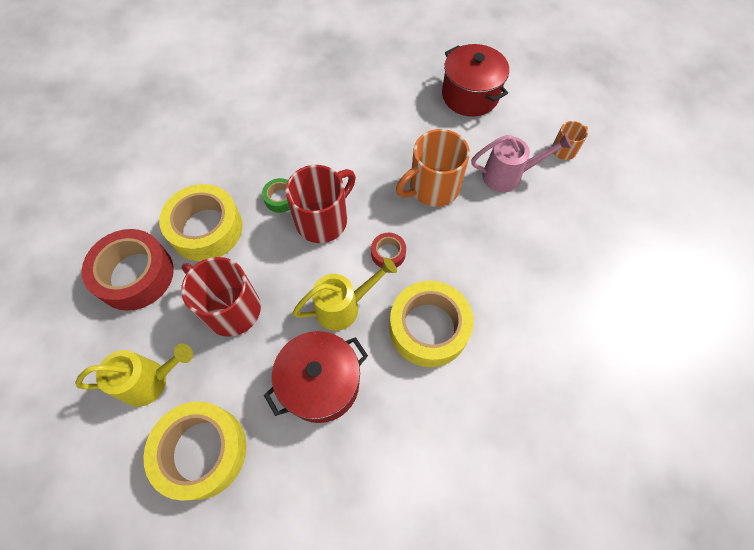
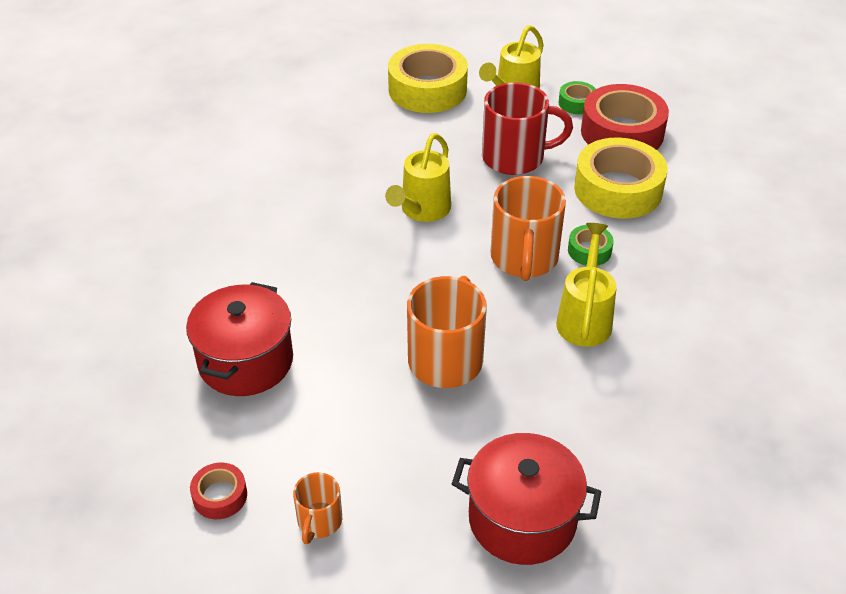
camera: 140 degrees right, 20 degrees down
(120, 331) = (577, 103): none -> green tape
(321, 383) = (384, 159): red pot -> red pot (246, 361)
(323, 220) = (524, 259): red mug -> orange mug
(335, 161) = (585, 318): none -> yellow watering can
(388, 253) = (427, 270): red tape -> red tape (220, 496)
(428, 328) = (329, 239): yellow tape -> none
(508, 176) = (369, 432): pink watering can -> none

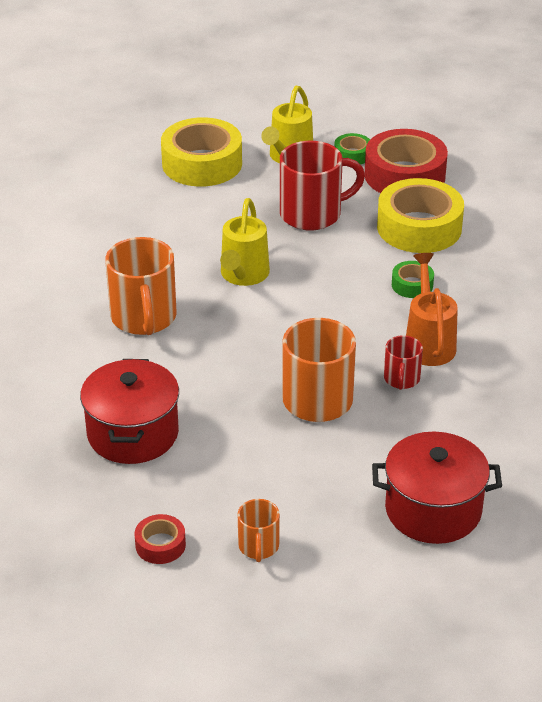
camera: 15 degrees left, 5 degrees down
(524, 259) = (355, 302): orange mug -> orange mug (144, 318)
(542, 355) = (401, 379): none -> red mug
(585, 318) = (428, 342): yellow watering can -> orange watering can

